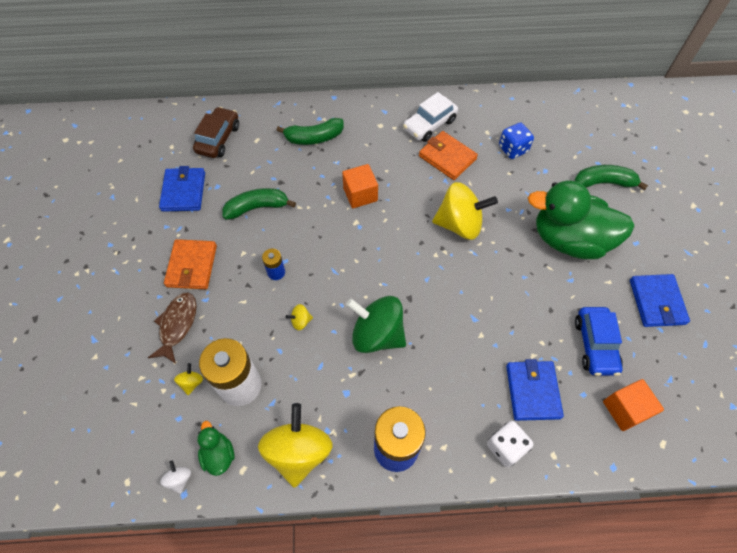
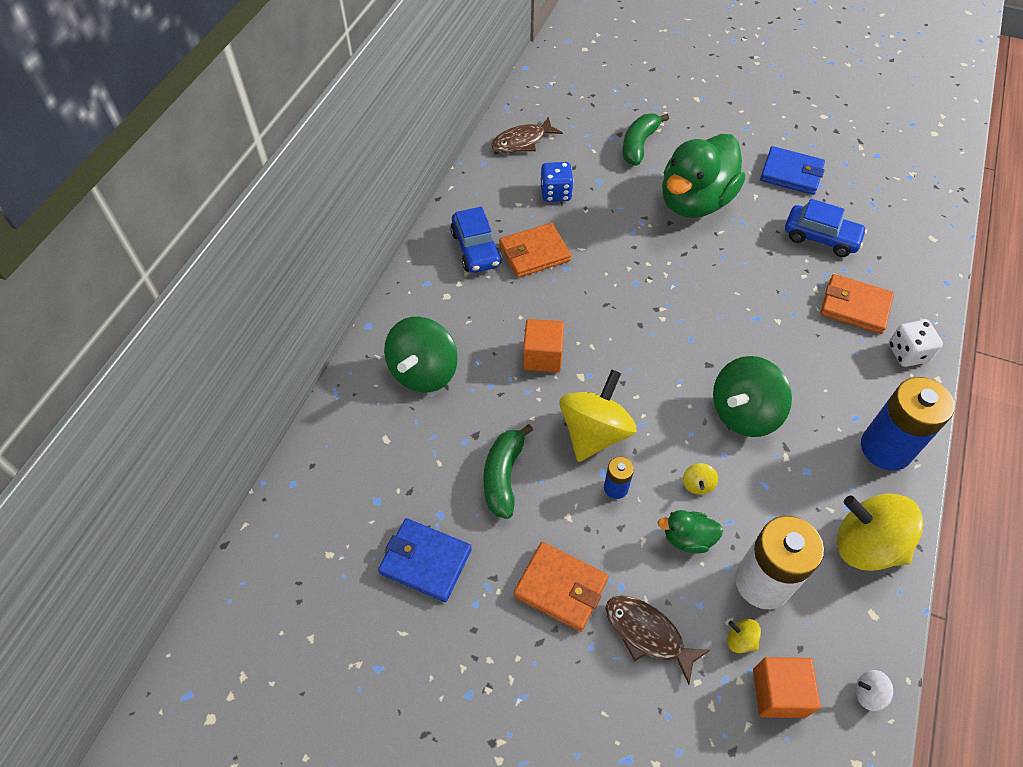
camera: 65 degrees left, 5 degrees down
(218, 139) = (354, 486): brown car -> none
(218, 454) = (847, 636): green duck -> green duck (687, 538)
(314, 138) = (424, 372): green banana -> green spinning top
(429, 124) = (476, 249): white car -> blue car
(459, 224) = (632, 280): yellow spinning top -> yellow spinning top (594, 433)
(532, 391) = (855, 306): blue wallet -> orange wallet
(549, 111) = (522, 142): none -> brown fish
(625, 409) = (893, 247): orange cube -> orange cube (778, 693)

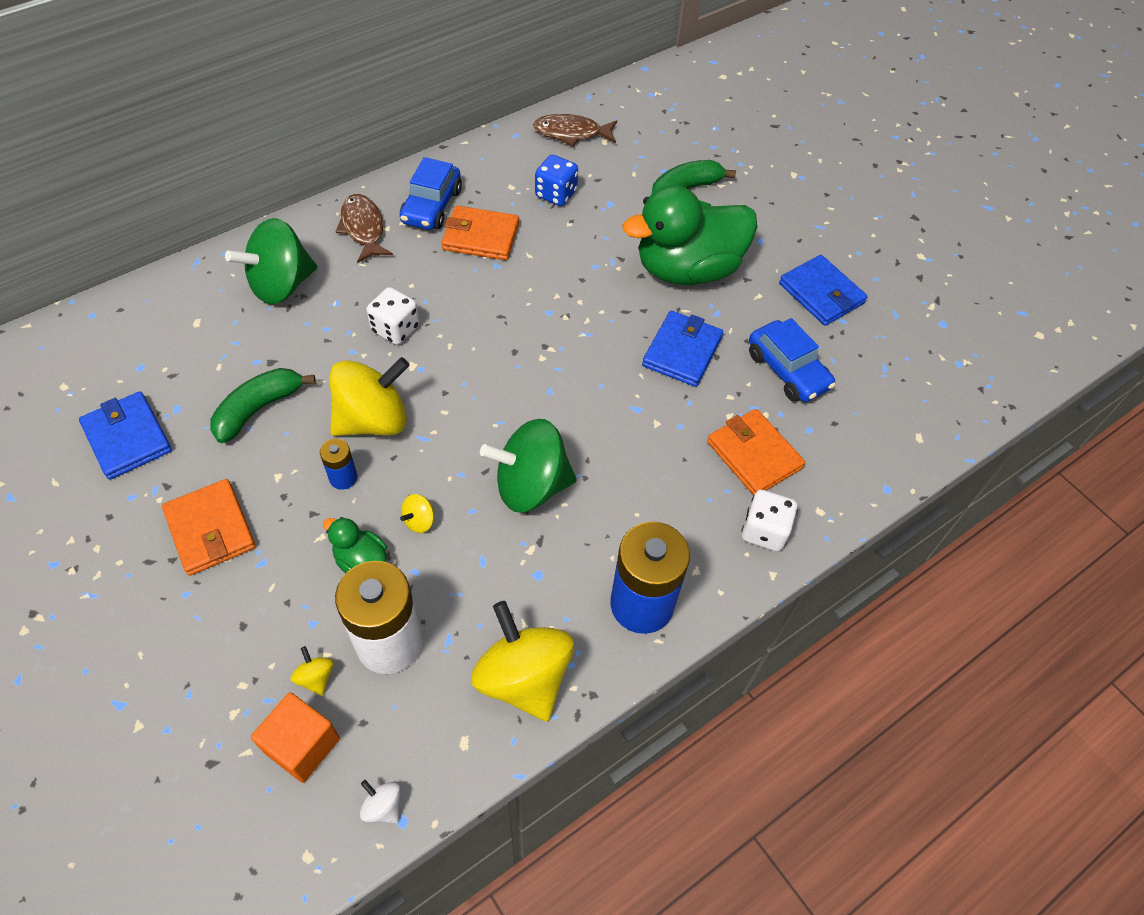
camera: 30 degrees right, 0 degrees up
(542, 356) = (395, 329): orange cube -> white dice
(647, 634) = (242, 616): brown fish -> brown fish (363, 228)
(747, 261) = (682, 351): none -> blue wallet

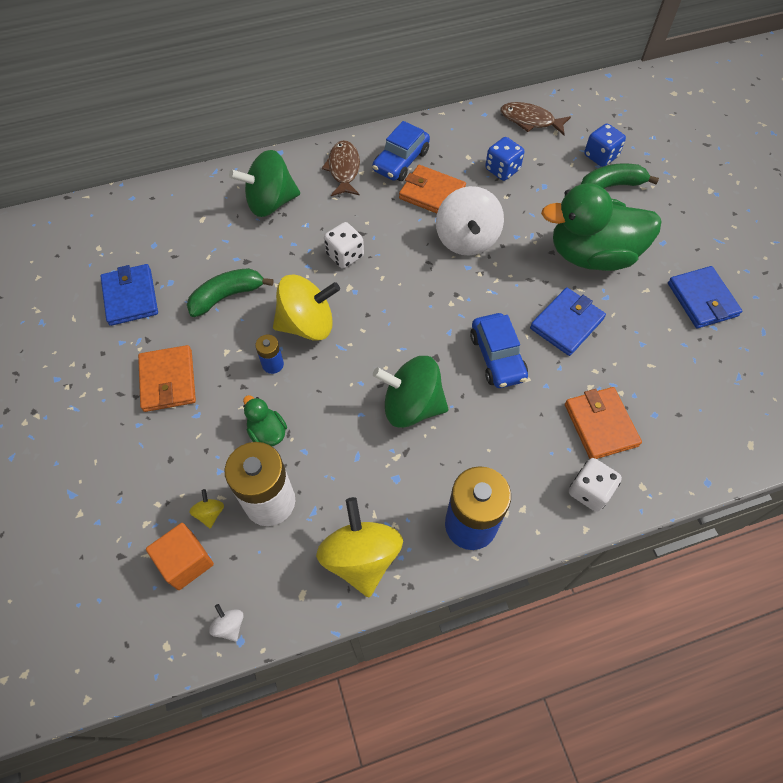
camera: 20 degrees right, 5 degrees up
(419, 521) = (319, 412): yellow spinning top -> none
(538, 281) = (466, 239): none -> white spinning top
(663, 159) = (600, 156): none -> blue dice
(787, 370) = (651, 360): blue car -> blue car (497, 357)

